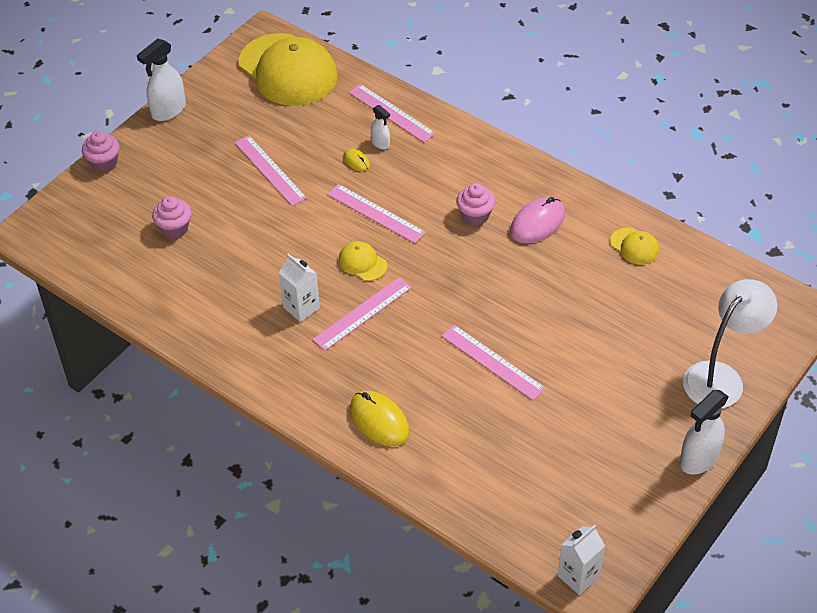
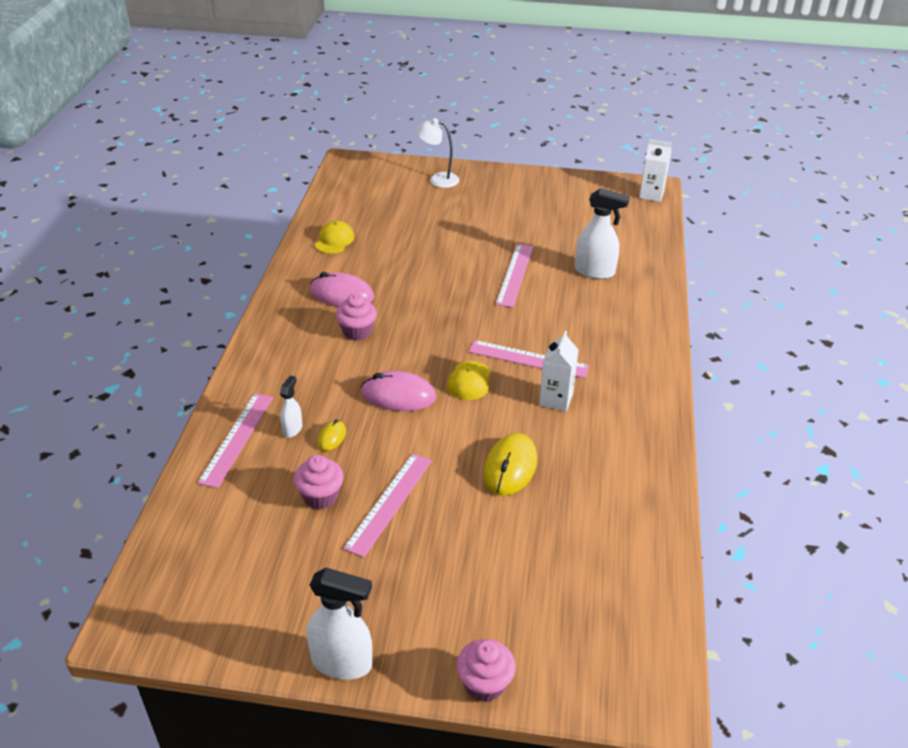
camera: 120 degrees left, 10 degrees down
(174, 228) = (536, 546): pink cupcake -> pink cupcake (320, 496)
(288, 70) = (198, 565): yellow cap -> none
(376, 213) = (398, 395): pink ruler -> pink mouse
(379, 420) = (626, 311): yellow mouse -> yellow mouse (510, 467)
(698, 459) = (516, 174): white spray bottle -> white spray bottle (595, 272)
(721, 377) = (438, 179): white lamp -> white lamp, size x0.64

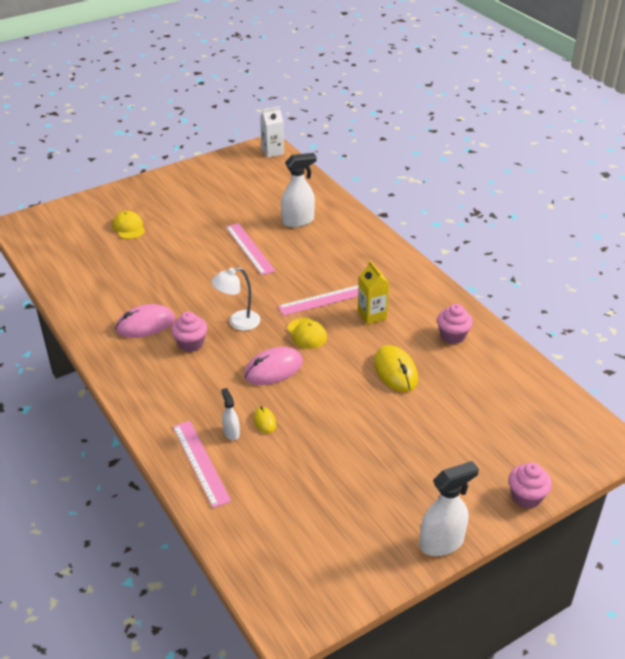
camera: 40 degrees left, 0 degrees up
(320, 496) = (306, 461): pink cupcake -> pink cupcake (452, 336)
(334, 240) = (87, 289): yellow cap -> yellow cap (129, 227)
(389, 503) = (352, 437): pink ruler -> none
(438, 179) = (109, 206): white lamp -> white lamp (238, 322)
(556, 399) = (372, 315): white carton -> yellow carton

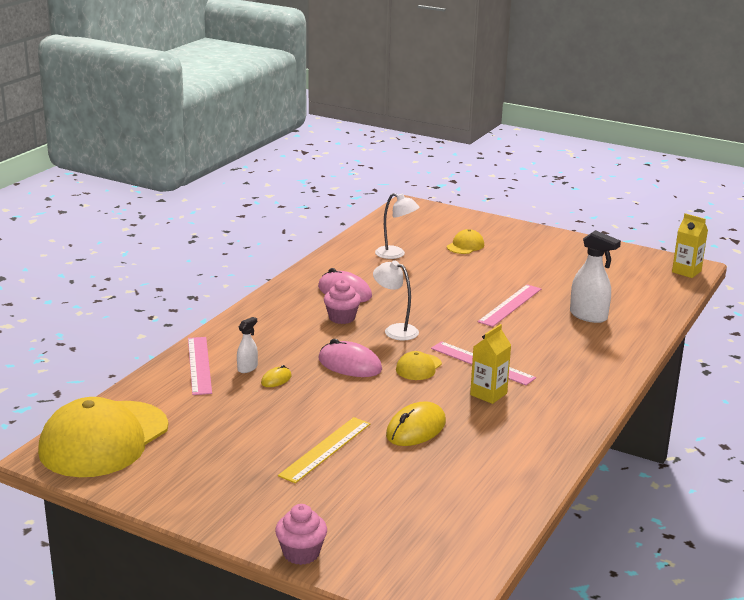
camera: 60 degrees right, 15 degrees down
(105, 269) = (395, 254): none -> white lamp
(200, 463) = (199, 365): pink ruler -> pink ruler turned 45 degrees counterclockwise
(272, 151) = (686, 271): white carton -> yellow carton
(286, 571) = (104, 439): none -> yellow cap
(393, 431) = (326, 449): none -> yellow ruler
(442, 542) = (196, 513): white spray bottle -> none
(452, 336) = (512, 449): pink cupcake -> none

